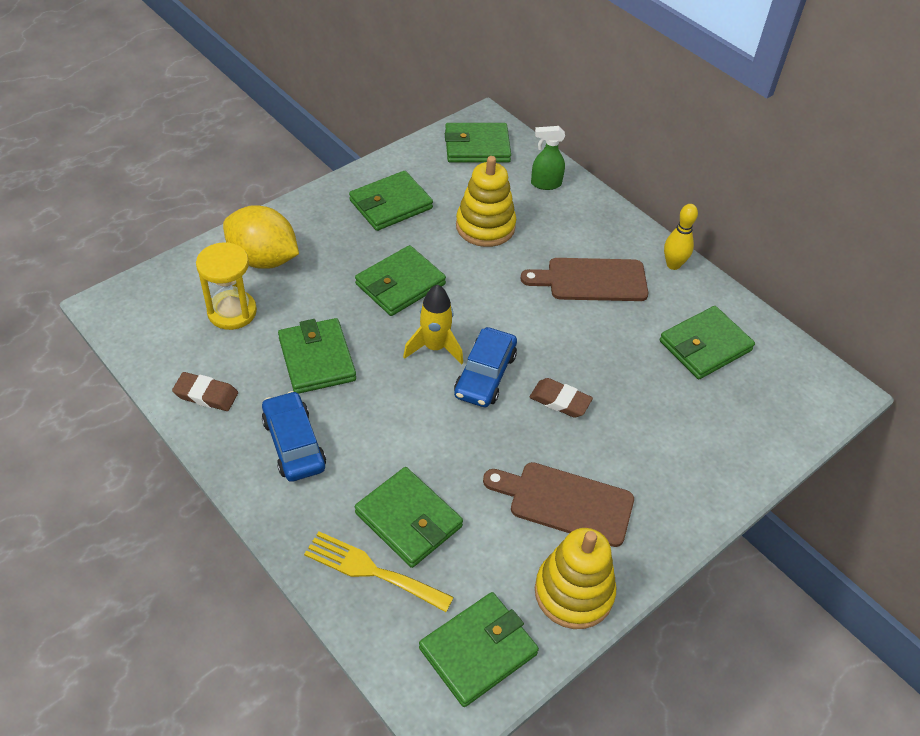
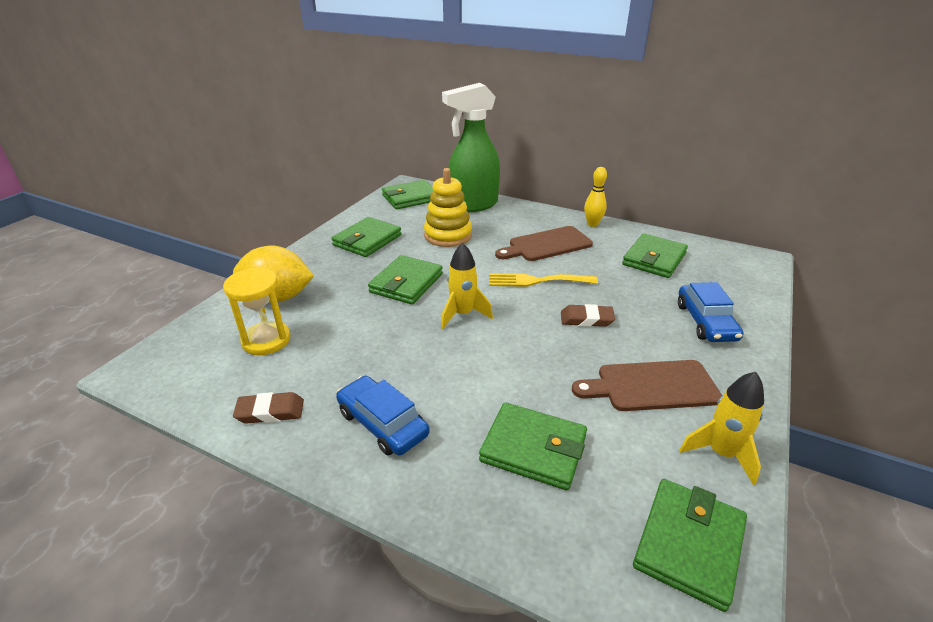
camera: 20 degrees left, 15 degrees down
(317, 359) = (366, 351): green wallet -> none
(371, 570) = (531, 509): yellow fork -> yellow fork (536, 281)
(485, 375) = (516, 320): blue car -> blue car (705, 322)
(545, 184) = (473, 205): green spray bottle -> green spray bottle, size x2.18
(573, 592) = (721, 453): yellow stacking toy -> yellow rocket

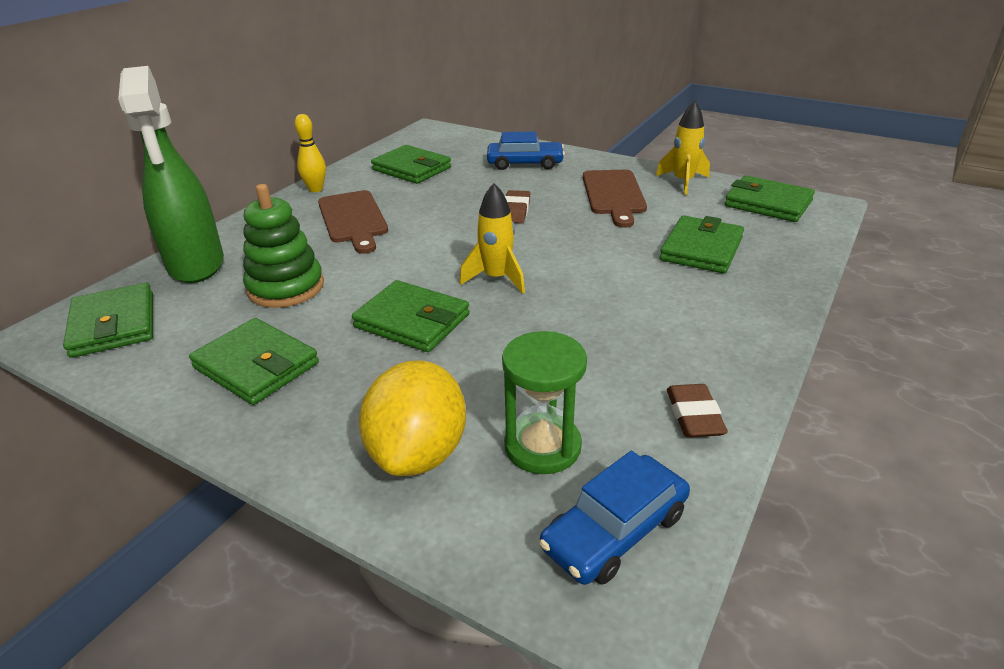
camera: 85 degrees left, 0 degrees up
(266, 340) = (542, 446): yellow hourglass -> green hourglass
(382, 423) = (692, 328): blue car -> blue car (614, 530)
(448, 235) = (286, 287): yellow stacking toy -> green stacking toy
(536, 281) = (435, 231): yellow fork -> none

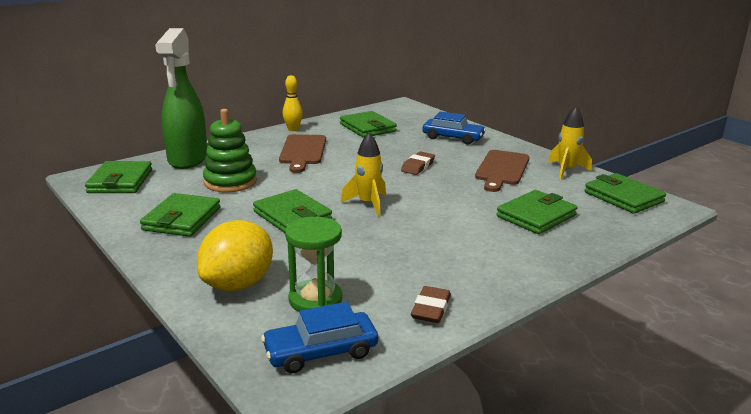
camera: 20 degrees right, 10 degrees down
(256, 366) = (182, 219): green wallet -> green wallet turned 45 degrees clockwise

